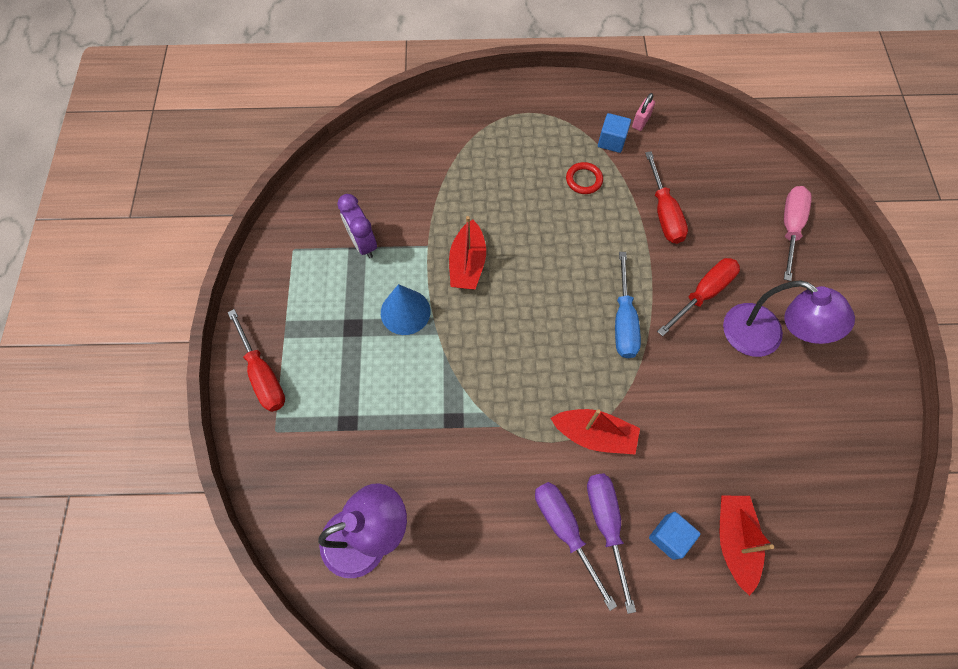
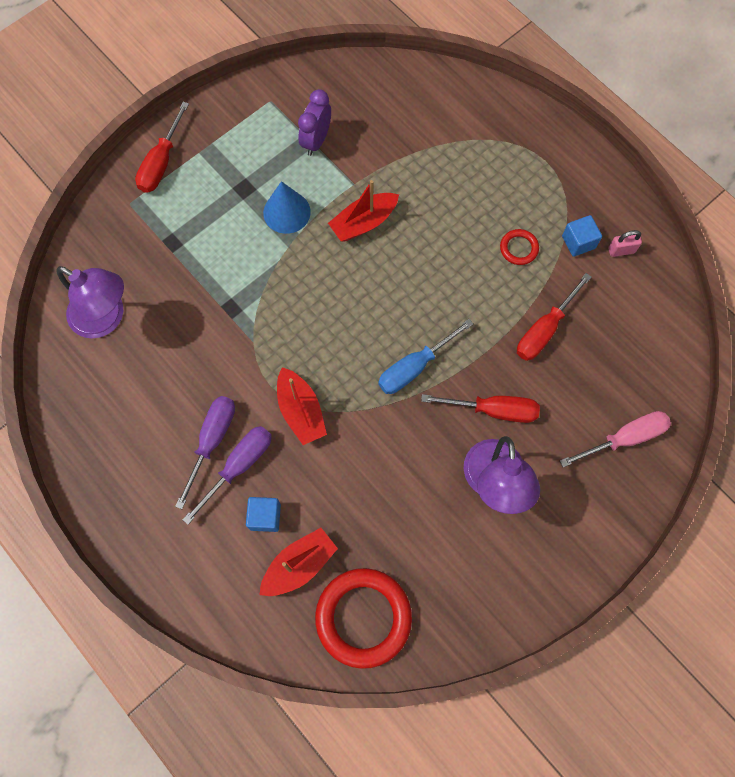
camera: 50 degrees right, 5 degrees up
(815, 522) = (363, 617): none -> red ring

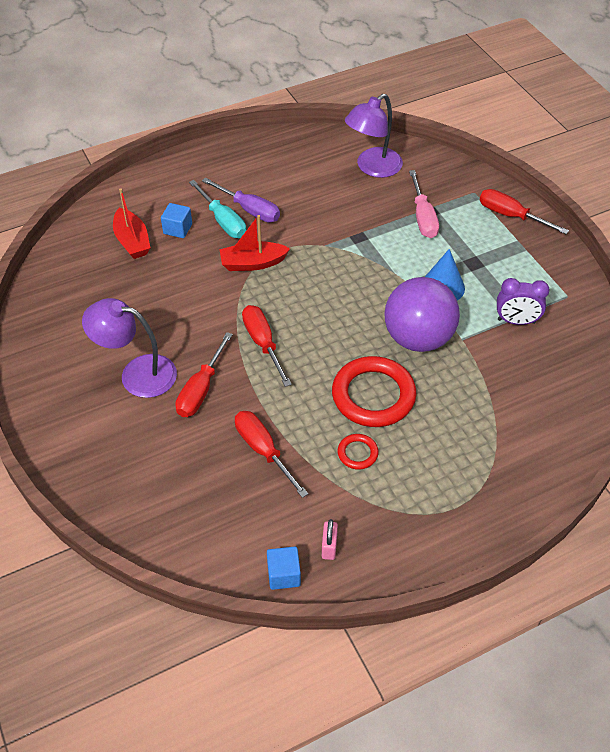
camera: 105 degrees right, 20 degrees down
(239, 466) = (223, 221): purple screwdriver -> turquoise screwdriver
(316, 141) = (516, 321): purple clock -> purple clock turned 150 degrees clockwise
(363, 223) = (418, 338): red boat -> purple ball
(363, 617) = (75, 269): red ring -> red ring (373, 395)
(414, 367) = (263, 343): blue screwdriver -> red screwdriver
(578, 242) = (350, 509): blue cube -> blue cube (284, 574)
(624, 438) = (131, 484): pink screwdriver -> pink screwdriver (423, 217)

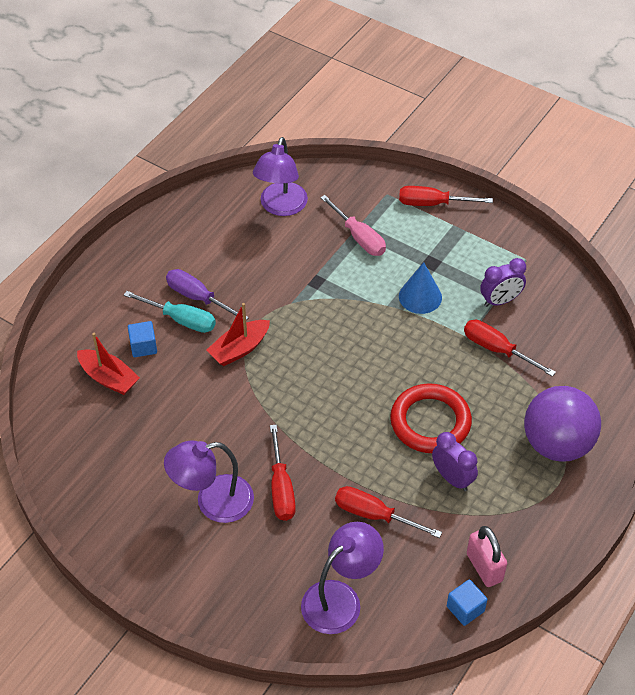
camera: 30 degrees left, 0 degrees up
(180, 506) = (340, 598): none -> purple lamp
(250, 210) = (198, 298): purple screwdriver -> purple screwdriver turned 150 degrees counterclockwise
(263, 343) = (304, 420): red screwdriver -> red screwdriver (497, 349)
(329, 547) = (484, 567): pink padlock -> pink padlock, size x1.63
(357, 453) = (452, 478): red ring -> purple clock
(418, 338) = (431, 353): purple ball -> purple ball (557, 444)

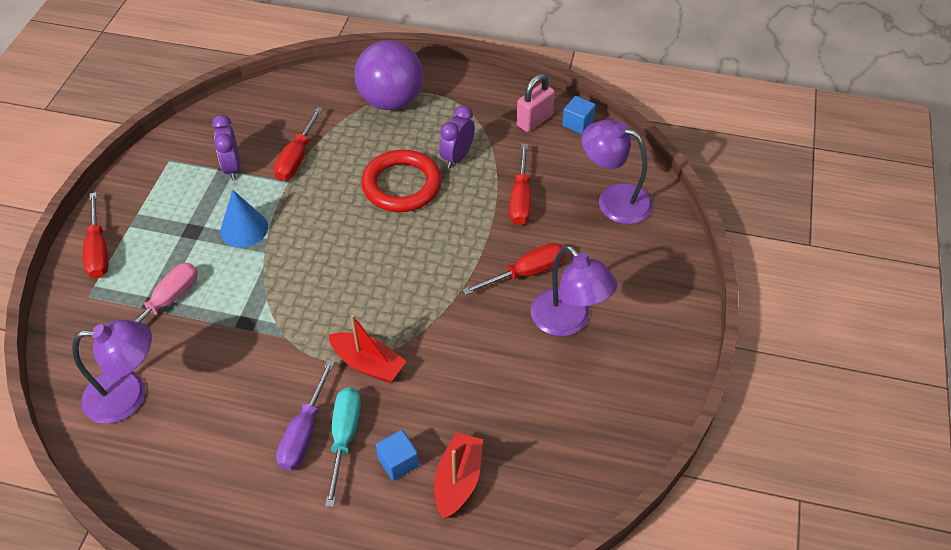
camera: 110 degrees left, 0 degrees up
(500, 301) = (232, 168): purple clock -> purple clock turned 150 degrees counterclockwise

